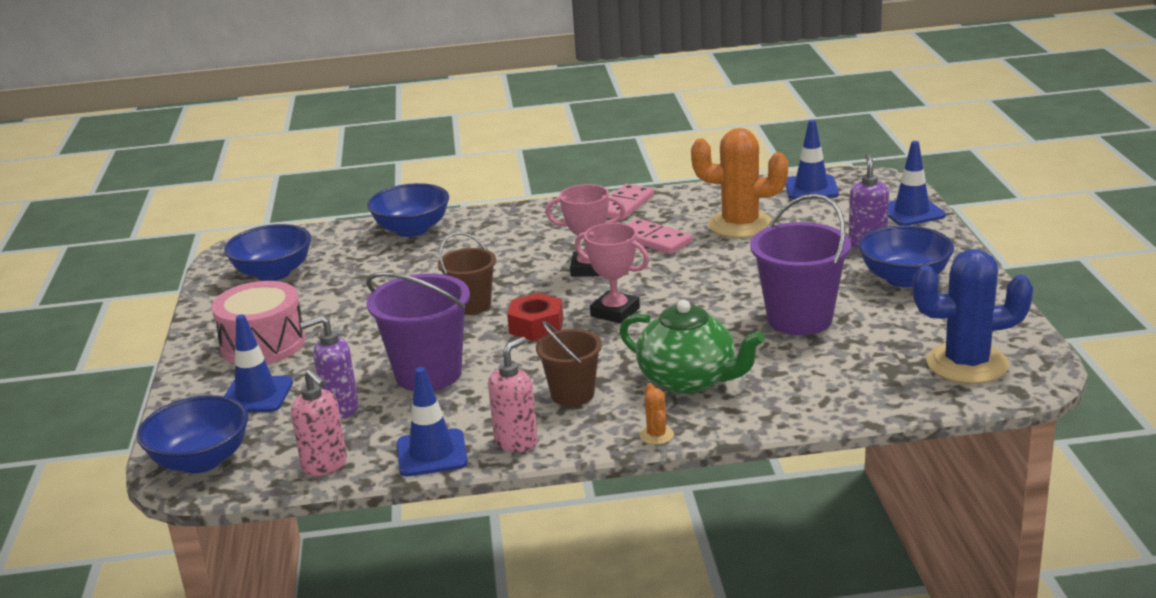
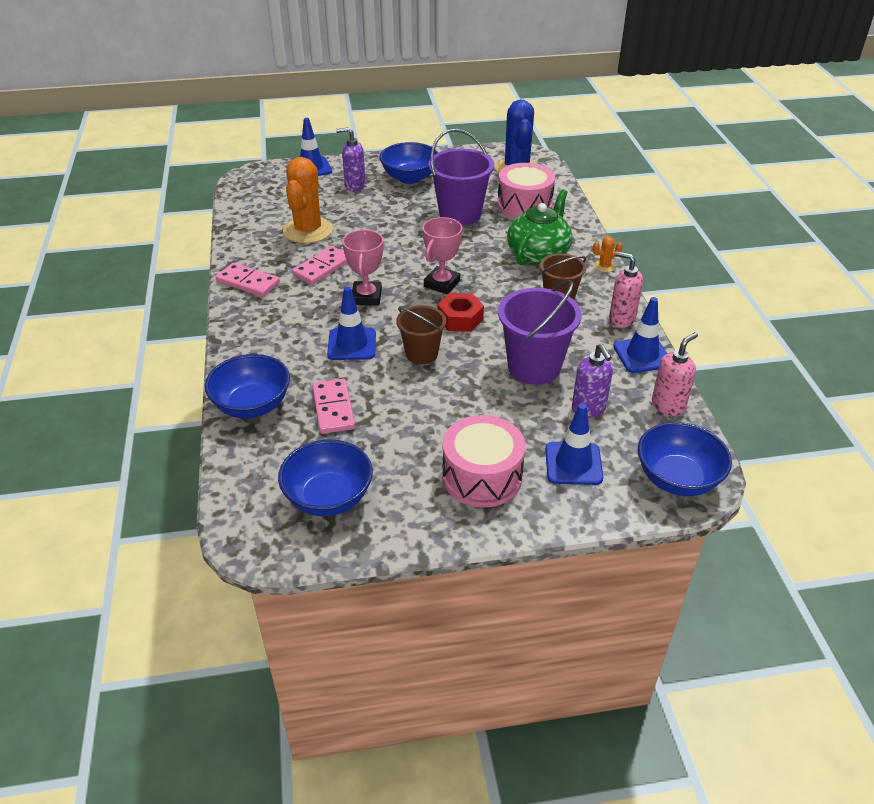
camera: 95 degrees left, 15 degrees up
(394, 266) = (333, 408): none -> pink domino
(811, 188) = (253, 200): blue traffic cone -> blue traffic cone (352, 344)
(837, 370) = (524, 205): none -> pink drum

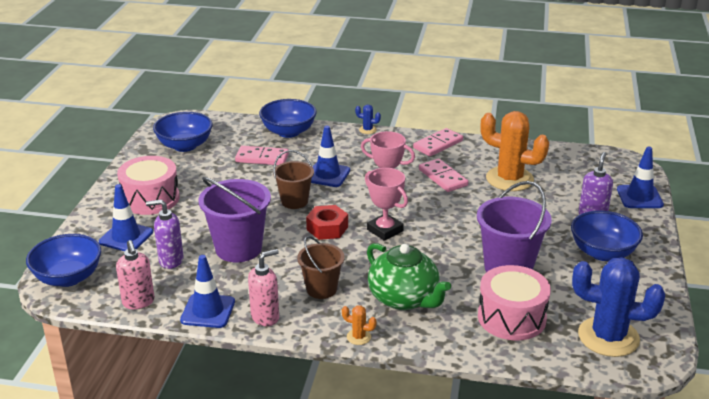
camera: 110 degrees right, 10 degrees down
(226, 339) = (367, 130): none -> blue cactus
(604, 266) = (358, 337): orange cactus -> orange cactus turned 75 degrees counterclockwise

